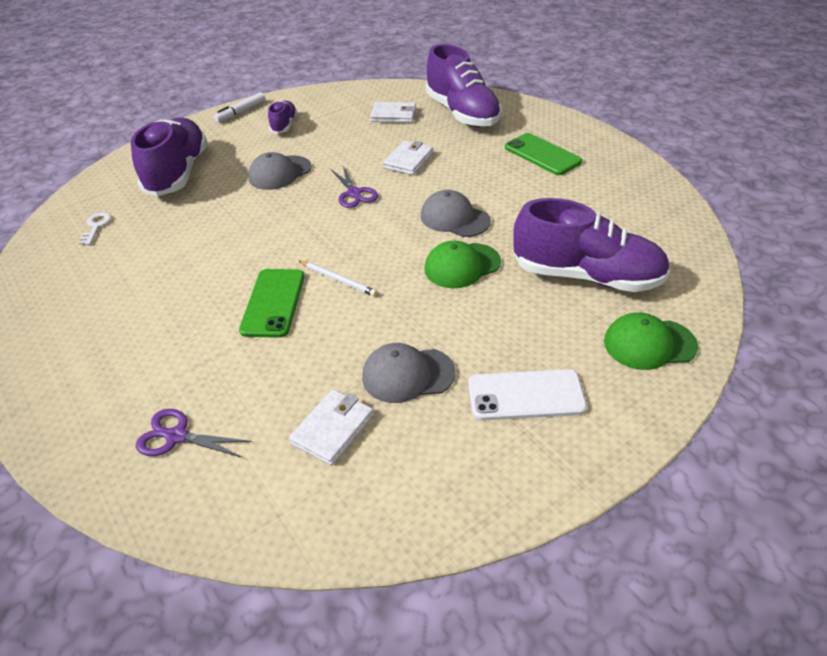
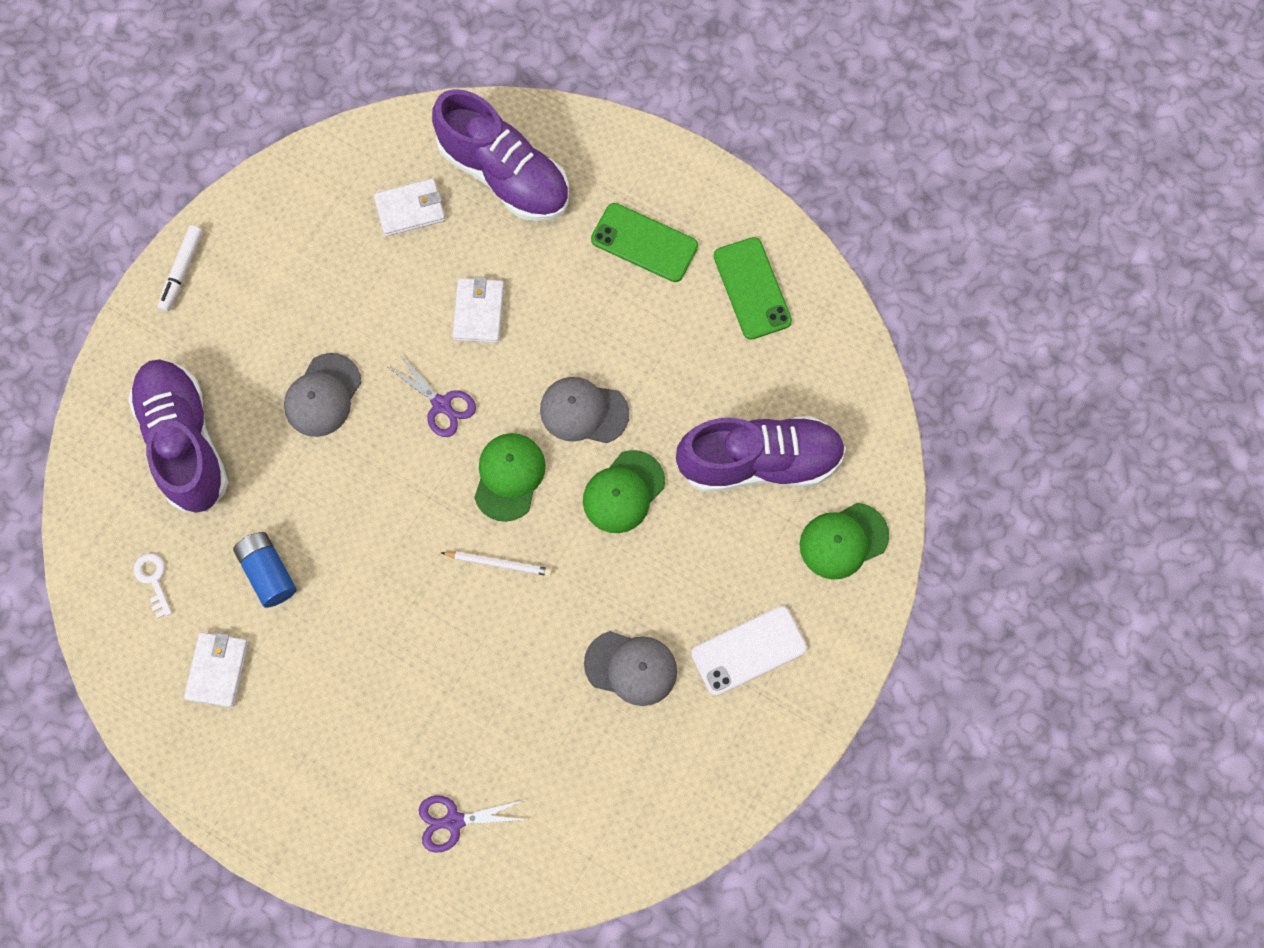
camera: 25 degrees left, 30 degrees up
(171, 242) = (268, 572): none -> blue battery
(273, 303) = (447, 623): green phone -> green phone (752, 288)
(284, 125) = (266, 284): purple shoe -> none
(333, 429) = (591, 757): white wallet -> white wallet (218, 670)
(378, 237) = (509, 477): none -> green cap
(407, 375) = (631, 667): grey cap -> grey cap turned 135 degrees counterclockwise

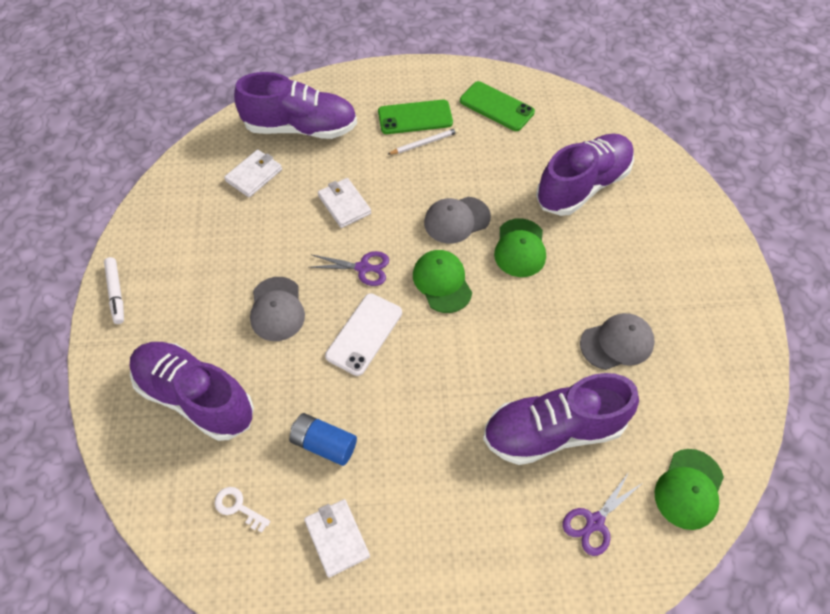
camera: 35 degrees left, 15 degrees down
(489, 710) = (553, 431): none -> purple shoe
(498, 563) = (479, 336): white pencil -> white pencil (424, 143)
(748, 650) = (674, 287): white phone -> white phone (364, 334)
(843, 541) = (667, 197): green cap -> green cap (689, 489)

